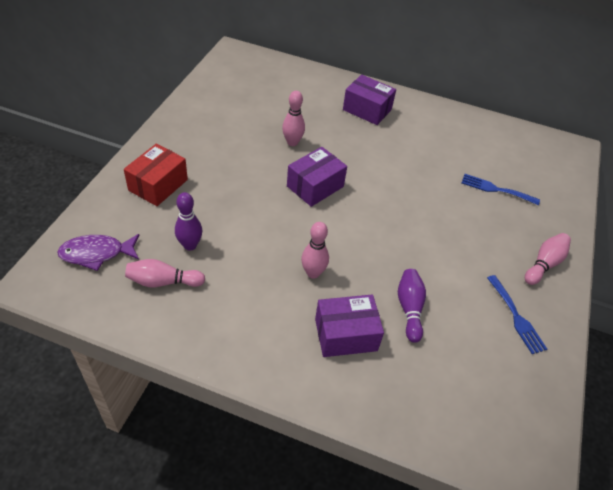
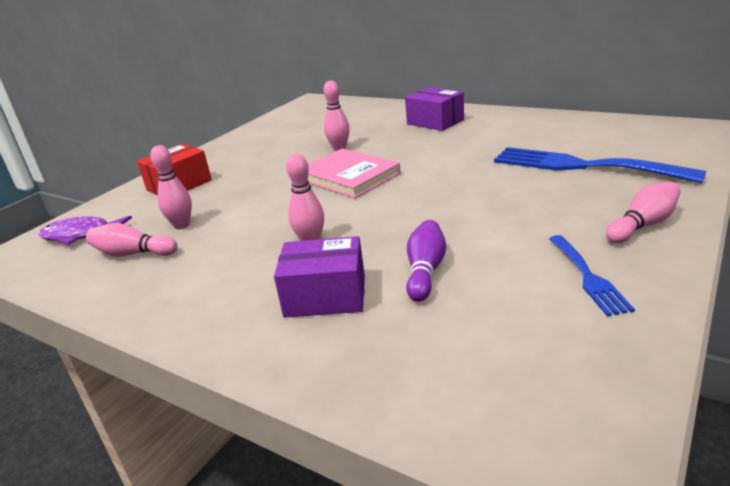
camera: 20 degrees right, 20 degrees down
(190, 245) = (182, 225): purple bowling pin -> pink bowling pin
(315, 186) = (349, 176): purple box -> pink book
(496, 189) = (582, 166): blue fork -> blue fork, size x1.91

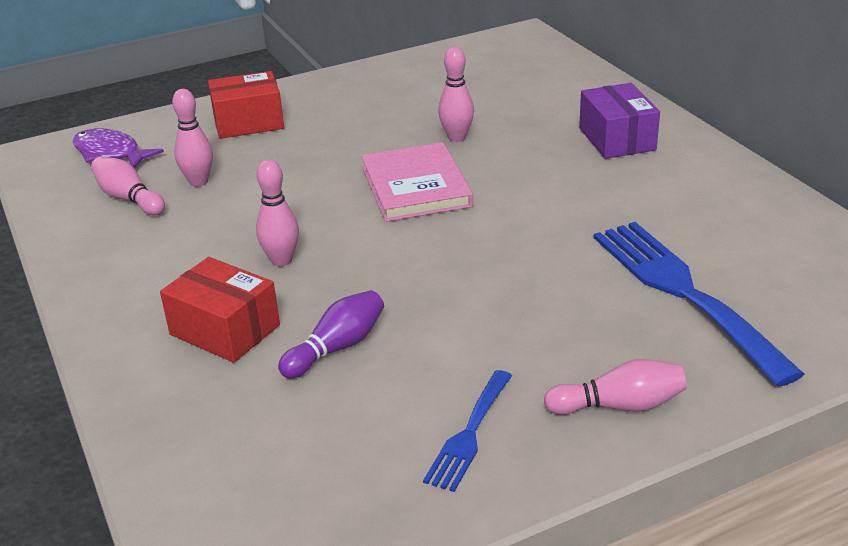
camera: 30 degrees right, 5 degrees up
(325, 296) = (225, 330): purple box -> red box

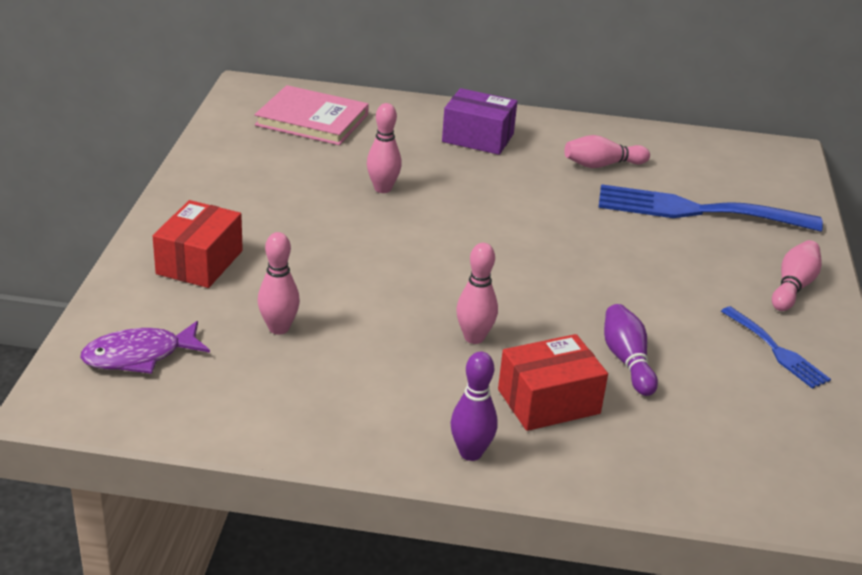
camera: 60 degrees left, 0 degrees up
(114, 320) = (470, 453): none -> purple bowling pin
(129, 199) = (256, 376): pink bowling pin -> pink bowling pin (602, 165)
(416, 187) = (437, 237): pink book -> pink book (312, 120)

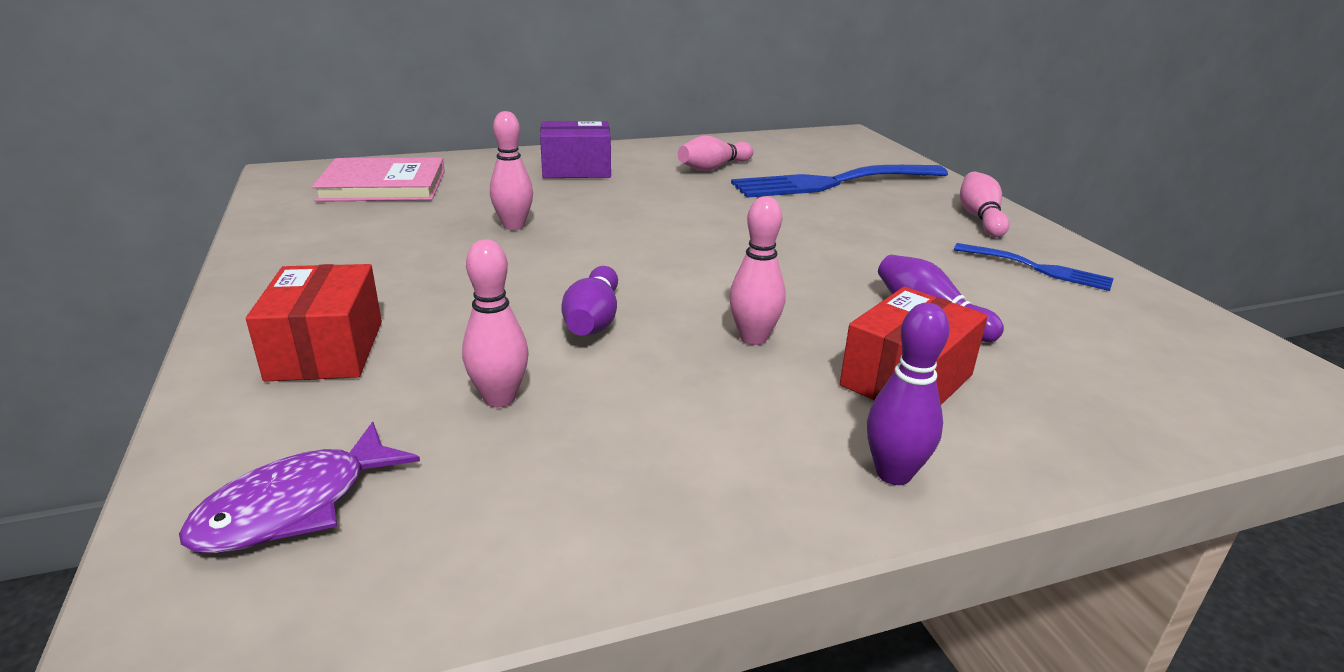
camera: 25 degrees left, 5 degrees down
(377, 290) = (593, 320): none -> purple bowling pin

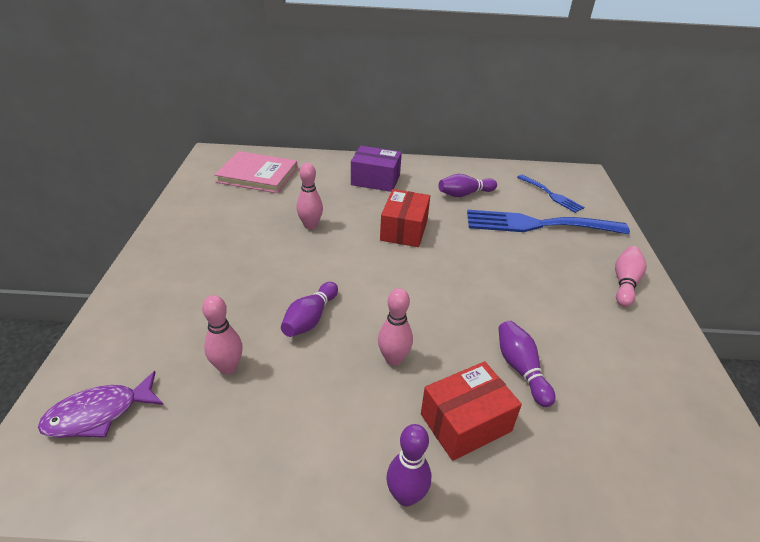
camera: 20 degrees right, 10 degrees up
(326, 350) = (164, 306): red box -> red box (404, 230)
(713, 168) = (464, 194): pink bowling pin -> purple bowling pin
(1038, 268) = (633, 345): blue fork -> blue fork (551, 195)

